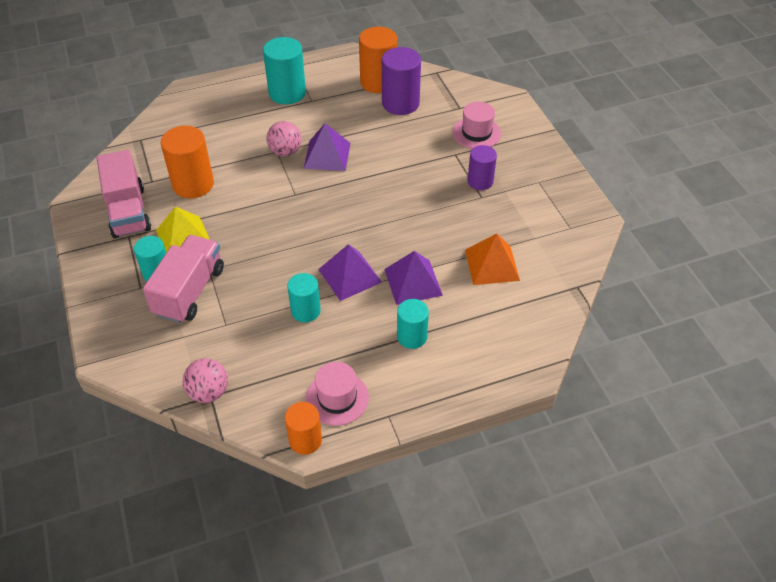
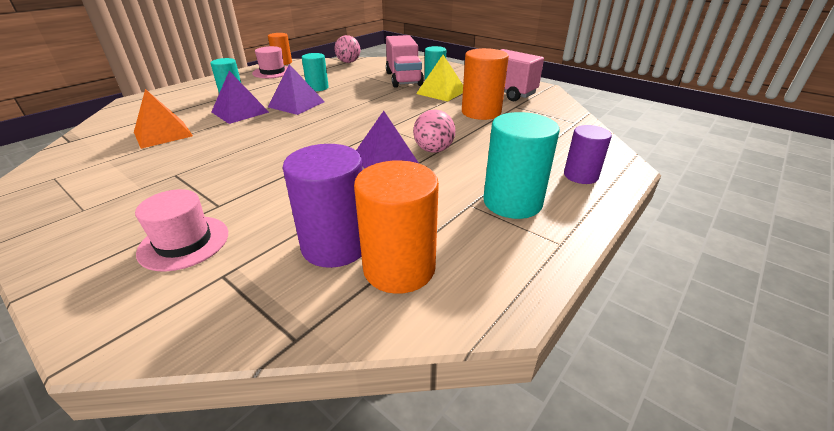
camera: 150 degrees right, 15 degrees down
(480, 181) = (176, 187): purple cylinder -> purple cylinder (580, 176)

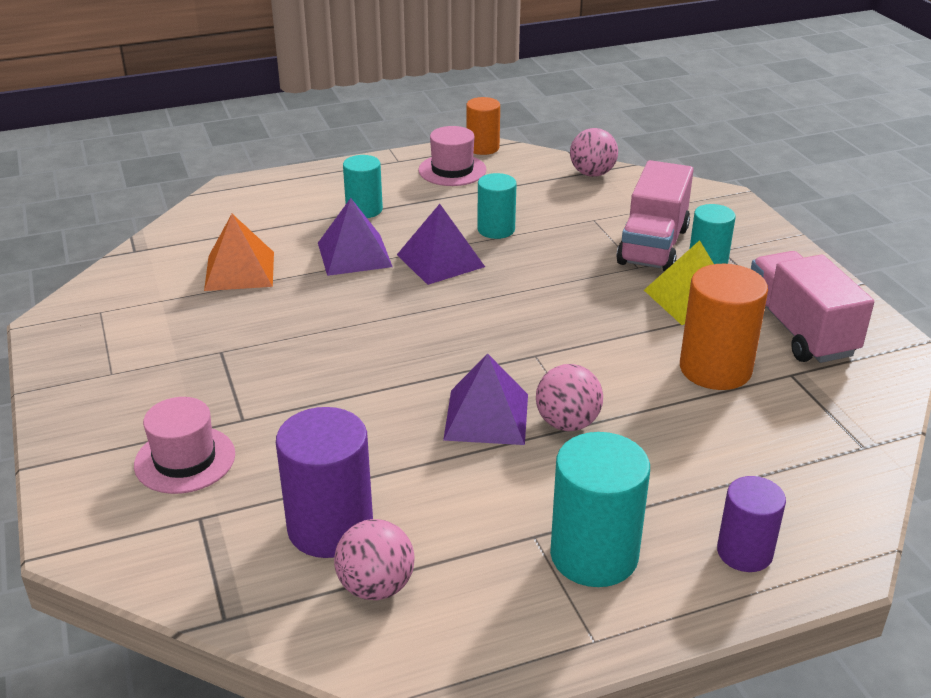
camera: 30 degrees right, 0 degrees up
(399, 268) = (376, 586): orange cylinder -> pink ball

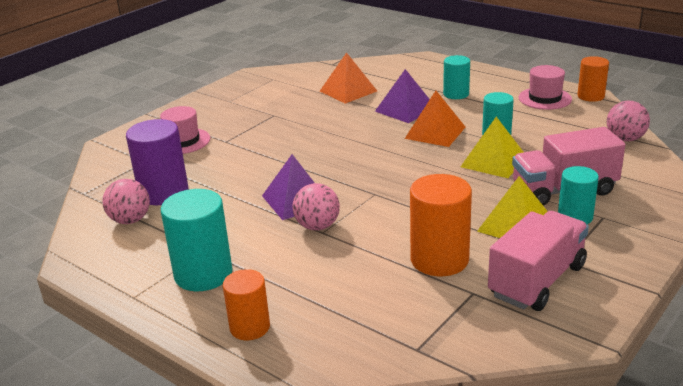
camera: 60 degrees right, 5 degrees down
(440, 260) = (435, 132): purple pyramid -> orange pyramid
(551, 256) = (493, 161): none -> yellow pyramid
(744, 552) = (250, 327): purple cylinder -> orange cylinder

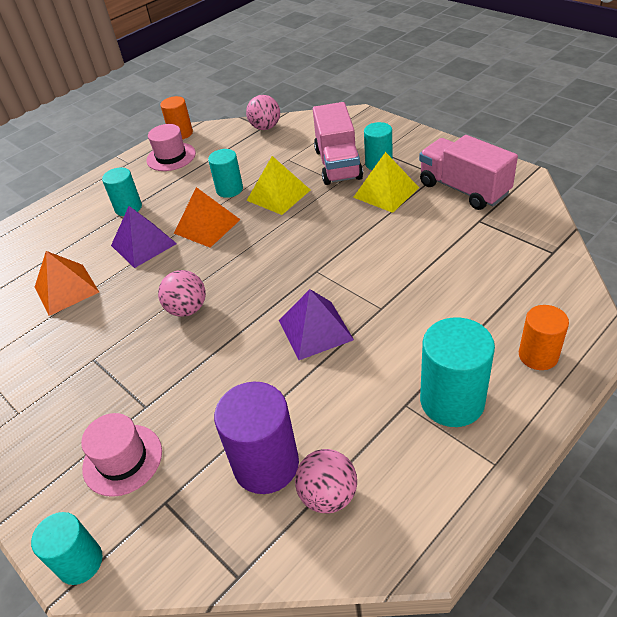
camera: 80 degrees left, 15 degrees up
(114, 142) = (80, 562): none -> turquoise cylinder
(317, 226) = (370, 312): pink ball -> pink ball (187, 309)
(439, 259) = (433, 235): orange cylinder -> none

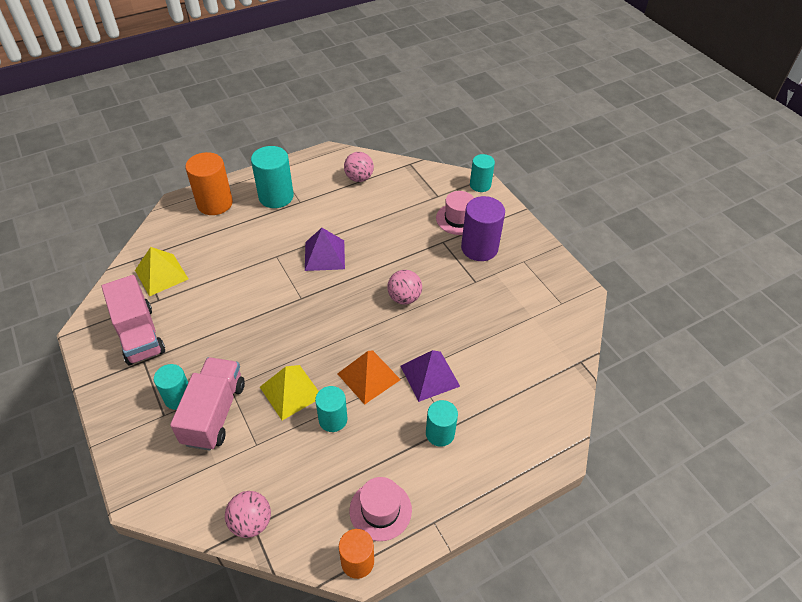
camera: 170 degrees left, 5 degrees up
(66, 289) = (499, 349): orange pyramid -> none
(266, 464) = (383, 197): purple cylinder -> purple cylinder (479, 248)
(386, 192) = (200, 356): yellow pyramid -> yellow pyramid (161, 274)
(538, 355) = (215, 203): orange cylinder -> orange cylinder, size x1.59

